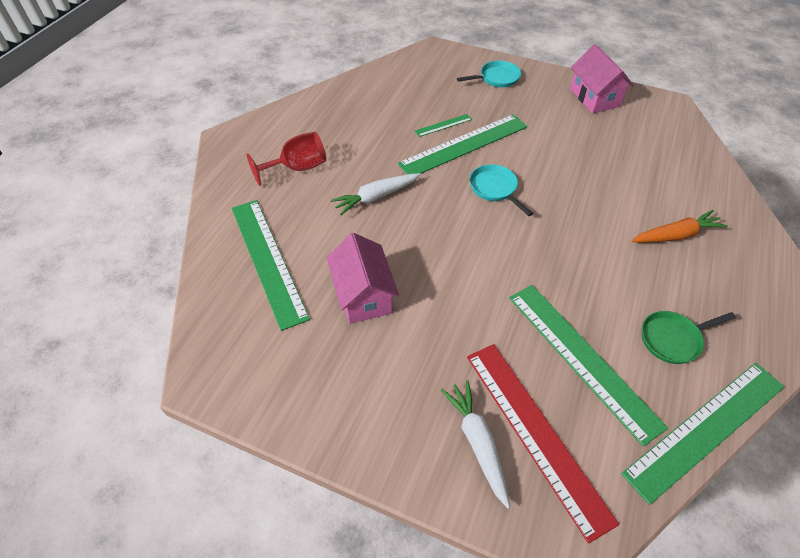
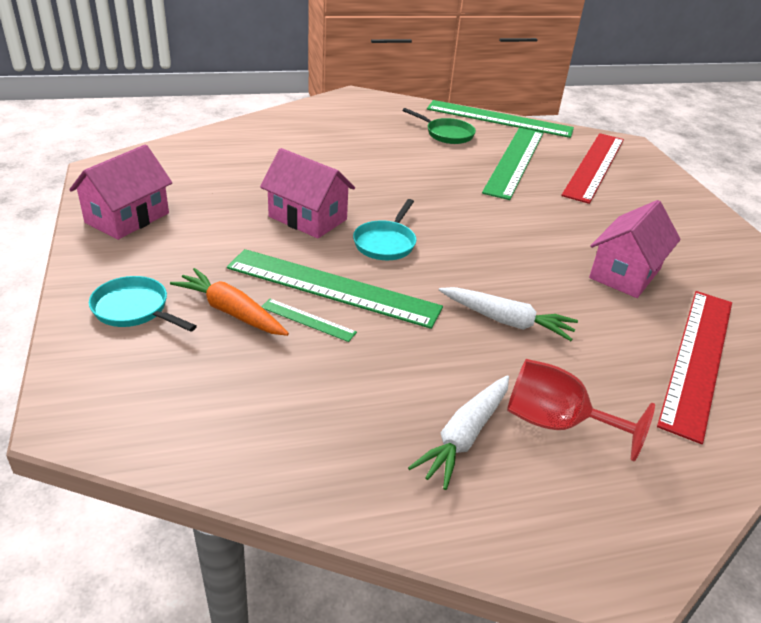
camera: 130 degrees left, 15 degrees down
(268, 260) = (697, 359): green ruler -> red ruler
(477, 442) = (636, 183): white carrot -> white carrot (464, 436)
(551, 167) = (308, 218): none -> pink house
(676, 235) = (333, 144): orange carrot -> orange carrot (231, 312)

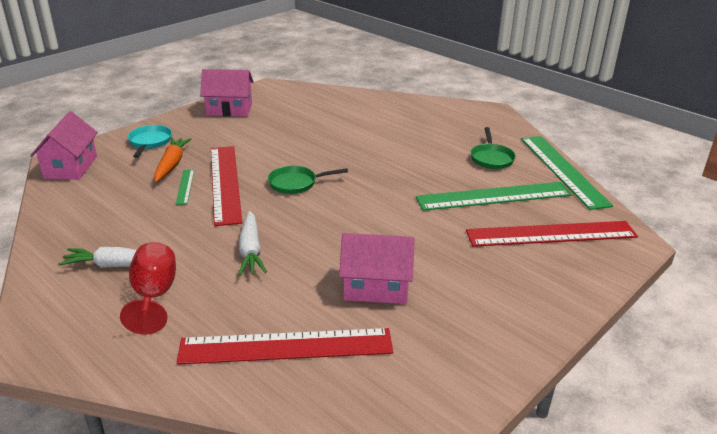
camera: 60 degrees right, 5 degrees down
(308, 218) = (293, 151): pink house -> pink house (71, 167)
(332, 288) = (225, 183): green ruler -> red ruler
(386, 243) = (296, 183): turquoise pan -> green pan

